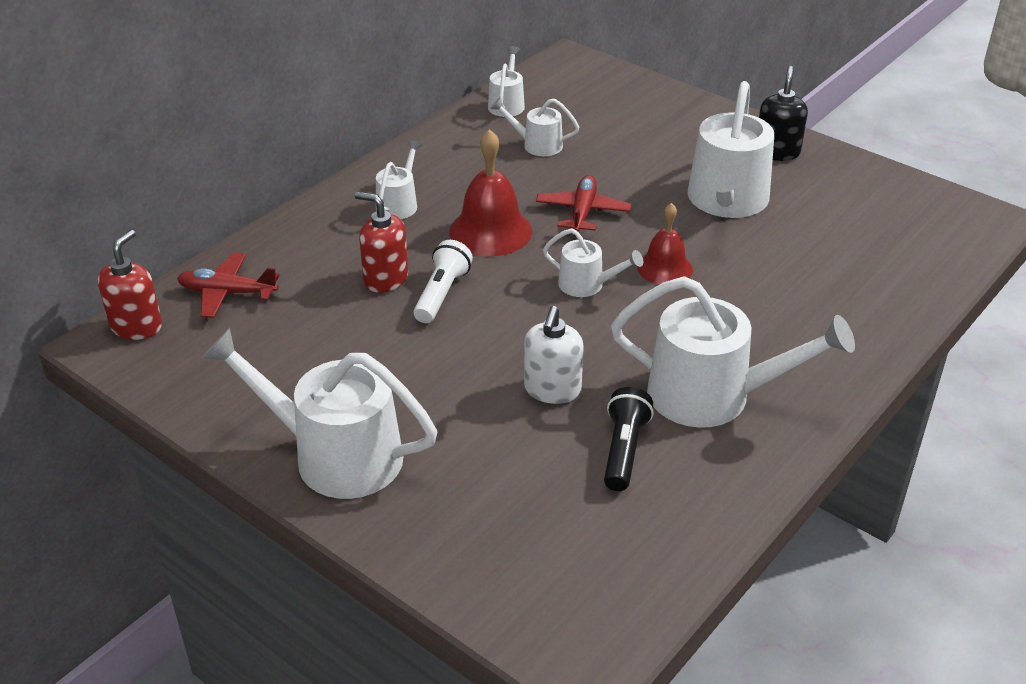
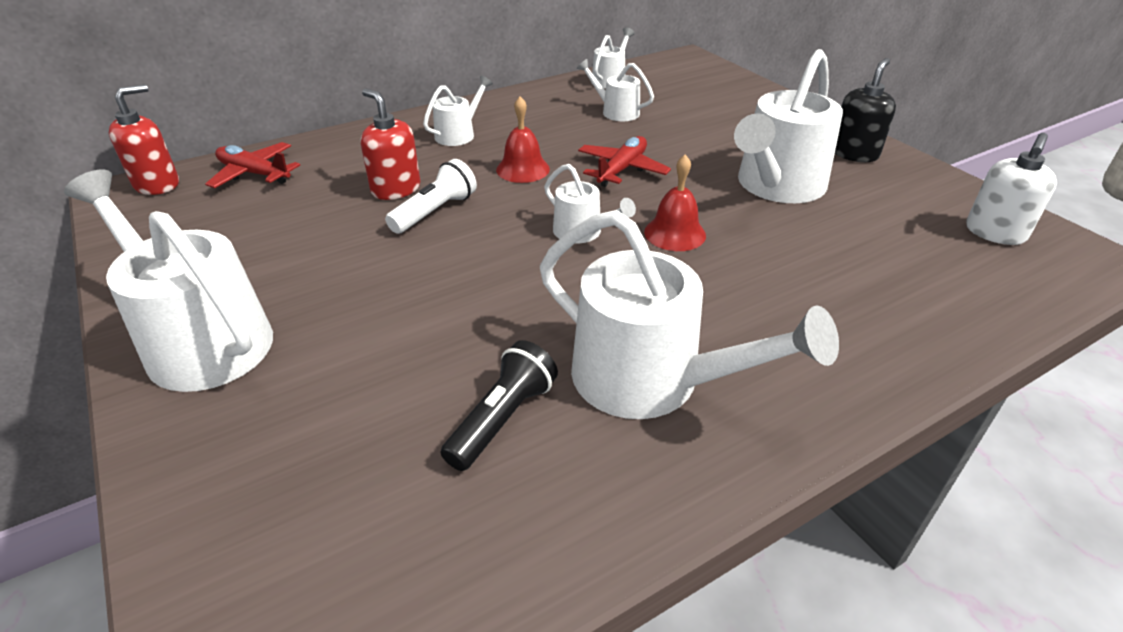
camera: 20 degrees right, 0 degrees up
(490, 231) = (523, 169): red bell -> red bell, size x0.64
(552, 390) = (471, 327): white soap dispenser -> white soap dispenser (995, 233)

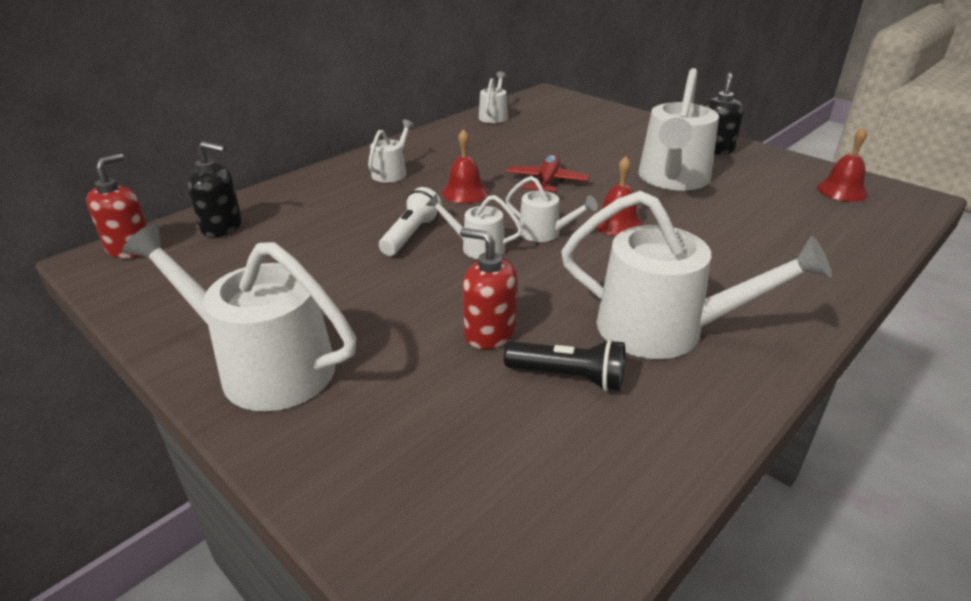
camera: 15 degrees left, 5 degrees down
(254, 174) = (222, 227): red plane -> black soap dispenser
(395, 189) = (364, 222): red soap dispenser -> red soap dispenser (489, 333)
(503, 418) = (569, 377): black flashlight -> black flashlight turned 90 degrees clockwise
(616, 112) = (514, 140): white watering can -> white watering can (477, 247)
(995, 233) = (842, 190): white soap dispenser -> red bell

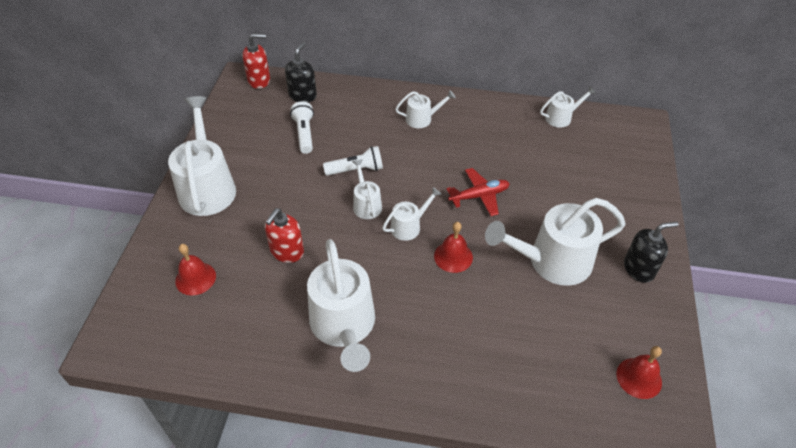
camera: 55 degrees right, 15 degrees up
(222, 227) = (303, 95): black soap dispenser -> black soap dispenser turned 135 degrees counterclockwise
(293, 248) = (304, 134): none -> white flashlight
(465, 192) = (427, 165): red bell -> red bell (195, 278)
(489, 333) = (287, 252): red soap dispenser -> red soap dispenser turned 150 degrees counterclockwise
(544, 233) = (409, 226): white watering can -> white watering can turned 120 degrees counterclockwise
(569, 377) = (271, 301): black flashlight -> none

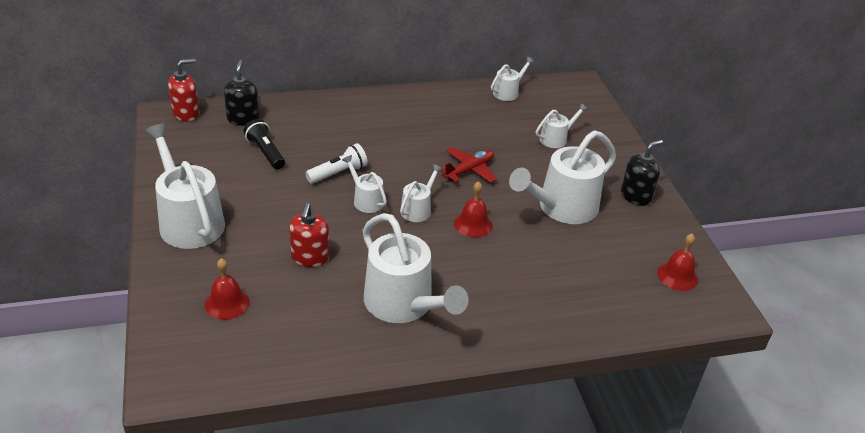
camera: 25 degrees left, 10 degrees down
(304, 134) = (265, 152): white flashlight -> black flashlight
(422, 119) = (379, 117): white watering can -> white watering can (556, 139)

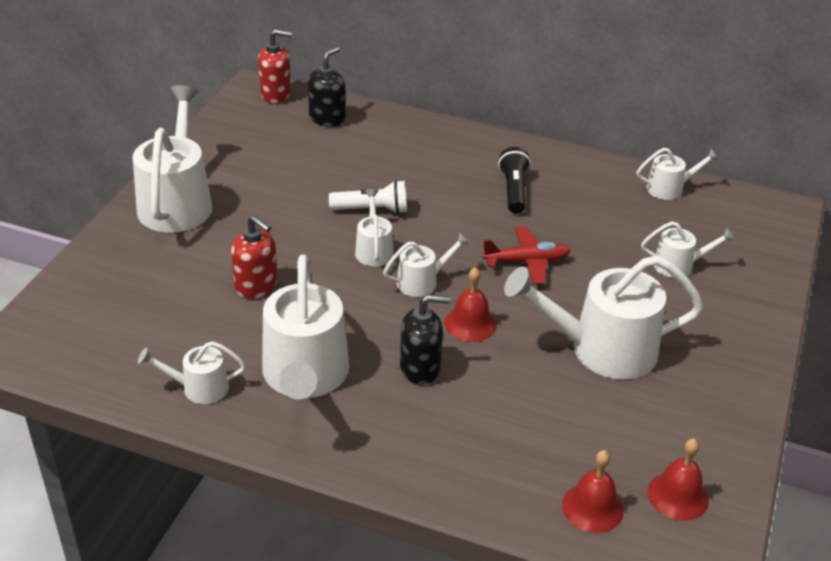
camera: 35 degrees right, 0 degrees up
(227, 303) = (135, 297): red bell -> red bell (592, 507)
(265, 152) = (317, 161): black flashlight -> black flashlight (514, 190)
(310, 257) = (256, 286): red soap dispenser -> red soap dispenser turned 90 degrees counterclockwise
(340, 345) = (199, 388): none -> white watering can
(636, 196) = (720, 375): black soap dispenser -> black soap dispenser (420, 368)

